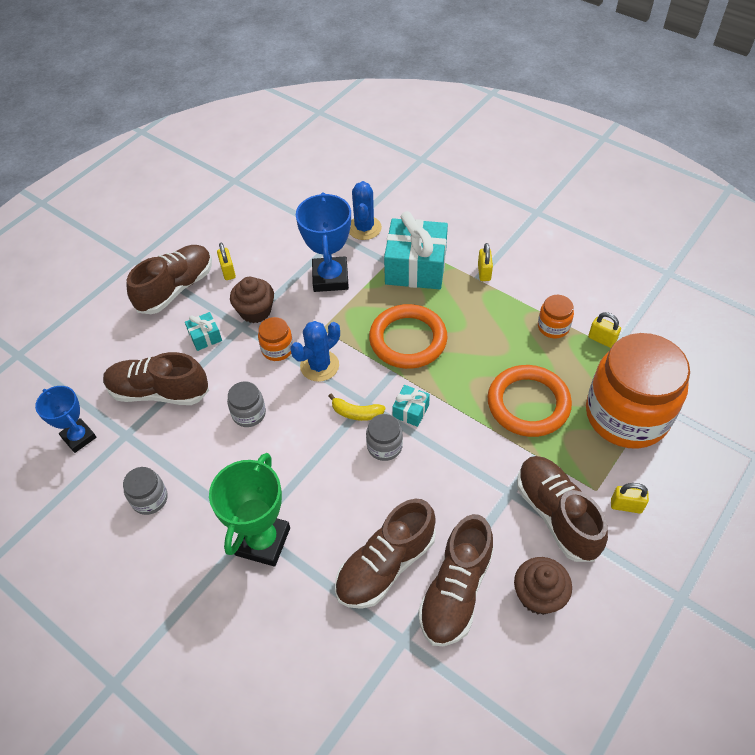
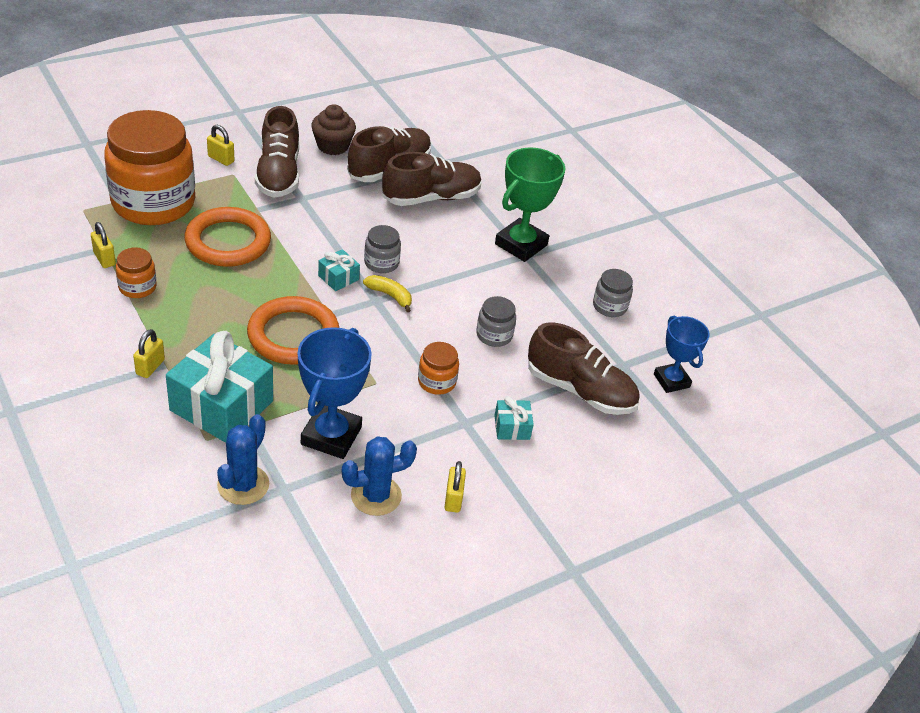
camera: 165 degrees left, 10 degrees down
(176, 288) = (528, 503): brown shoe -> none
(255, 311) = (442, 433): brown cupcake -> none
(319, 366) = (401, 348): blue cactus -> blue cactus (376, 496)

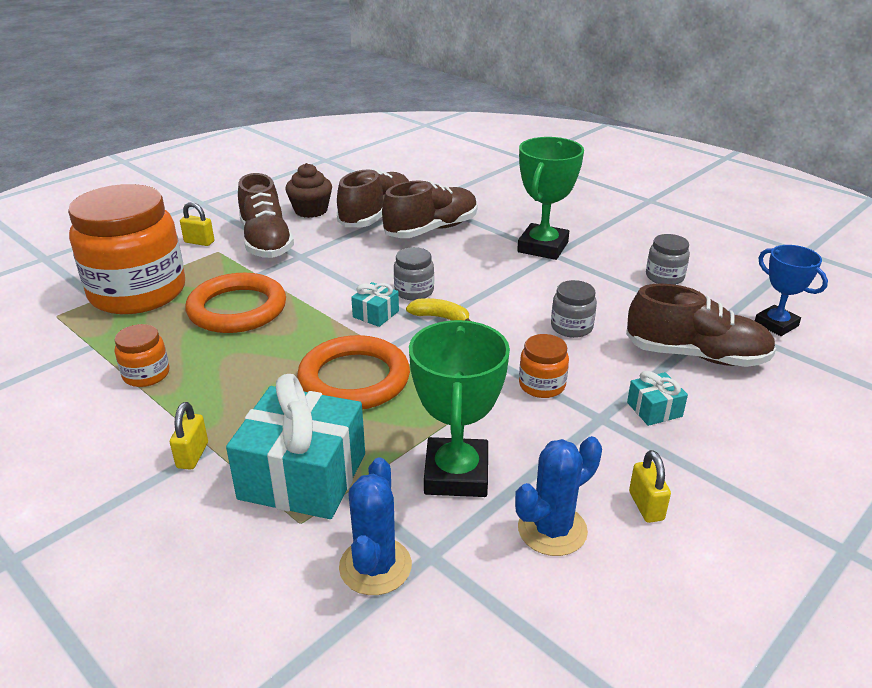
camera: 10 degrees left, 10 degrees down
(104, 259) = (96, 356): yellow padlock -> none
(331, 436) = (456, 474): blue trophy -> green trophy

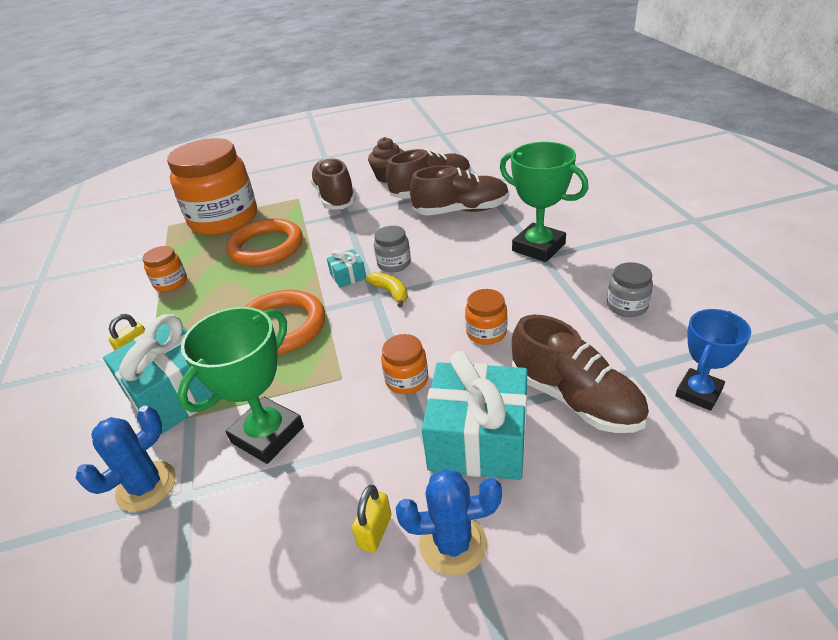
camera: 35 degrees right, 5 degrees up
(199, 242) = (294, 188): yellow padlock -> none
(266, 242) = (335, 197): brown shoe -> brown shoe turned 150 degrees clockwise
(542, 247) = (538, 247): green trophy -> green trophy turned 75 degrees clockwise
(552, 530) = (283, 516): blue cactus -> blue cactus (453, 543)
(571, 327) = (486, 332): grey jar -> orange jar
(654, 409) = (478, 440): turquoise gift -> turquoise gift, size x2.21
(776, 324) = (698, 393): blue trophy -> blue trophy turned 45 degrees clockwise

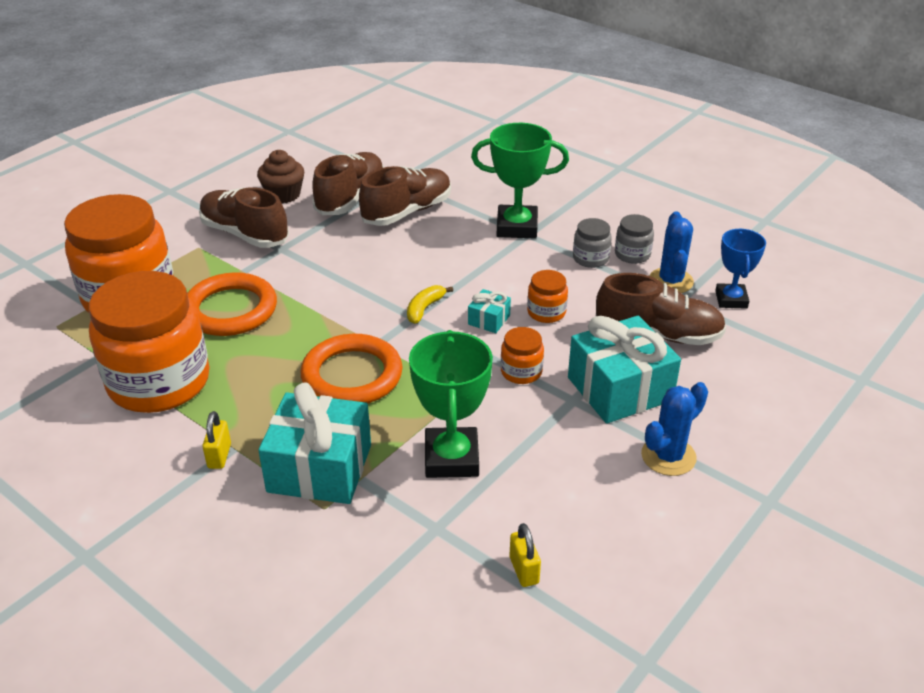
camera: 40 degrees left, 0 degrees up
(146, 486) = (391, 540): blue cactus -> blue cactus (671, 281)
(171, 283) = (159, 382): orange jar -> orange jar, size x2.40
(348, 276) = (363, 308): turquoise gift -> turquoise gift (489, 320)
(375, 531) = (611, 475): yellow padlock -> yellow padlock (524, 570)
(390, 292) = (424, 309): yellow banana -> yellow banana turned 75 degrees counterclockwise
(394, 263) = (397, 282): grey jar -> grey jar (590, 258)

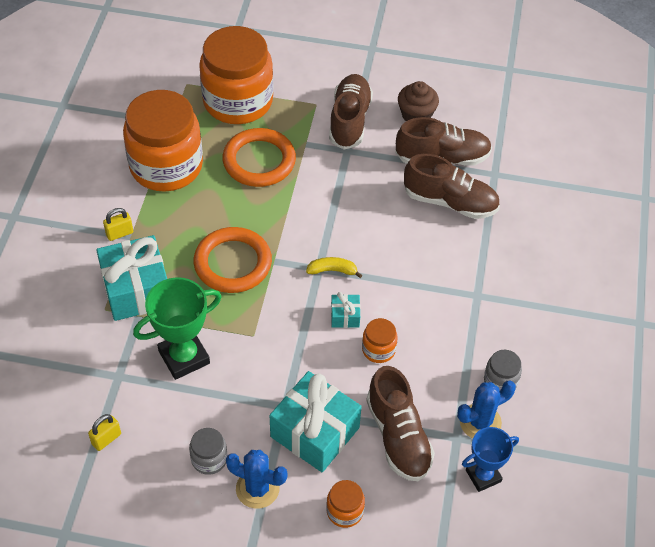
camera: 60 degrees right, 15 degrees up
(517, 227) = (482, 283): green trophy -> none
(521, 372) = (297, 361): orange jar -> orange jar (345, 511)
(590, 258) = (473, 352): grey jar -> grey jar (209, 459)

